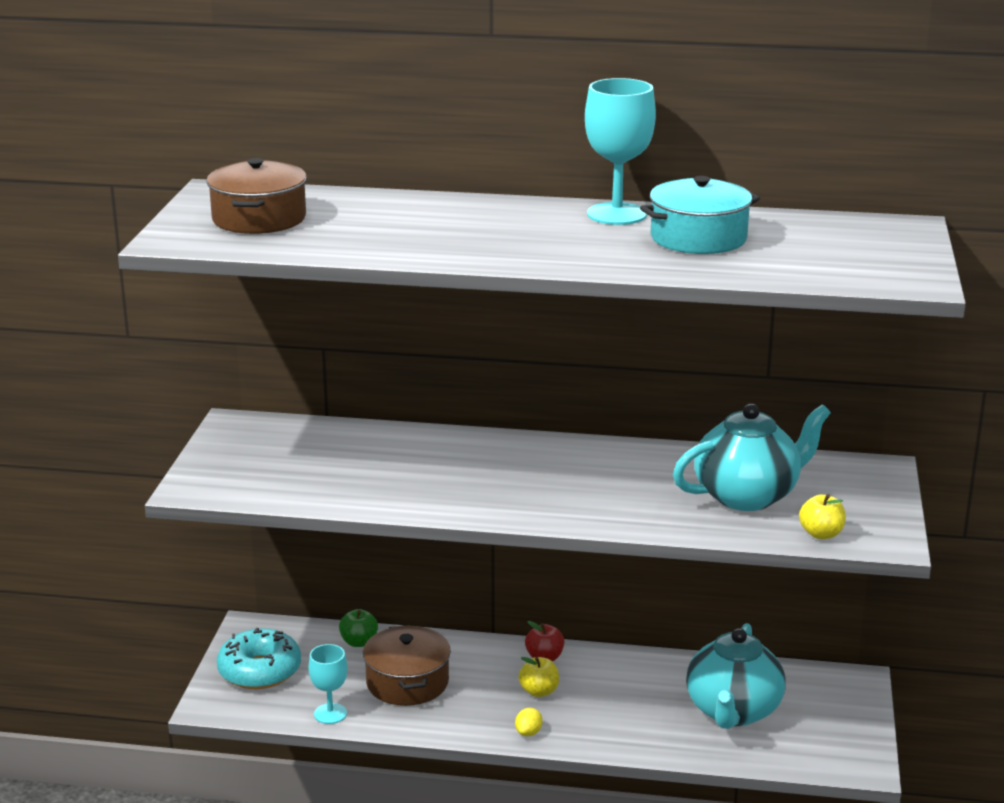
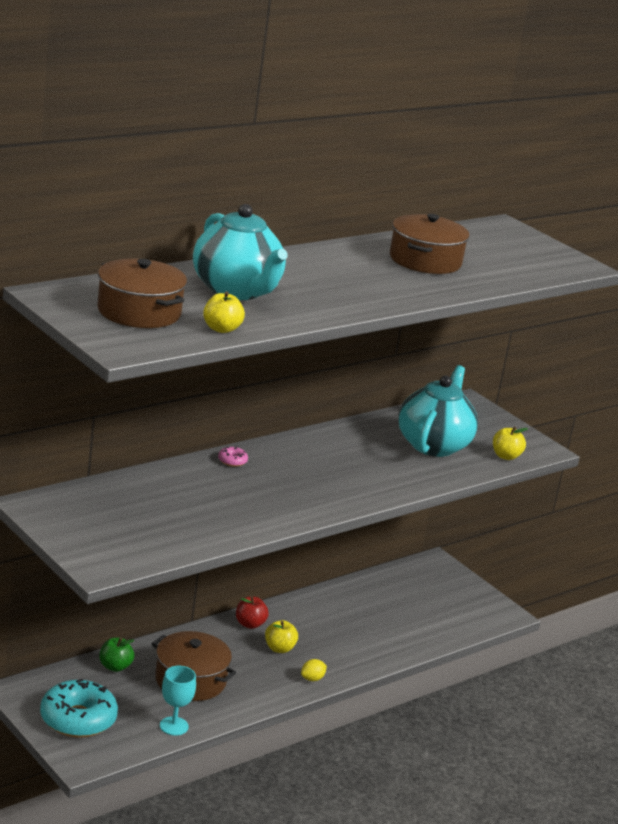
camera: 50 degrees left, 0 degrees up
(302, 247) = (221, 329): none -> yellow apple
(485, 444) = (232, 461): none -> pink donut
(528, 732) = (312, 679): yellow lemon -> yellow lemon turned 75 degrees clockwise
(617, 214) = (346, 252): turquoise goblet -> none
(698, 238) = (425, 261): turquoise pot -> brown pot
(733, 711) = (401, 611): turquoise teapot -> turquoise teapot (237, 291)

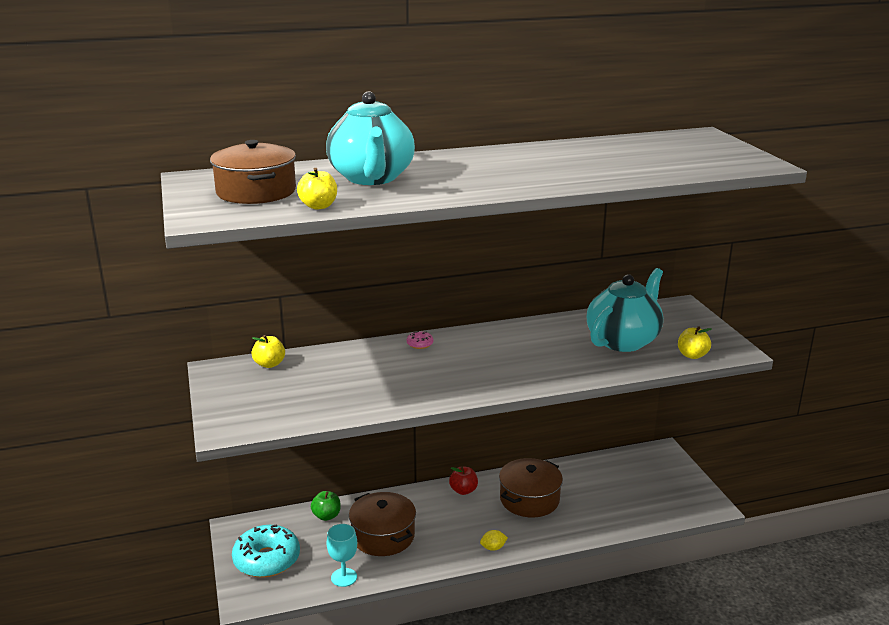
camera: 25 degrees right, 0 degrees up
(279, 648) = (478, 516): yellow apple -> yellow apple (269, 364)
(425, 261) = (591, 159): brown pot -> brown pot (529, 499)

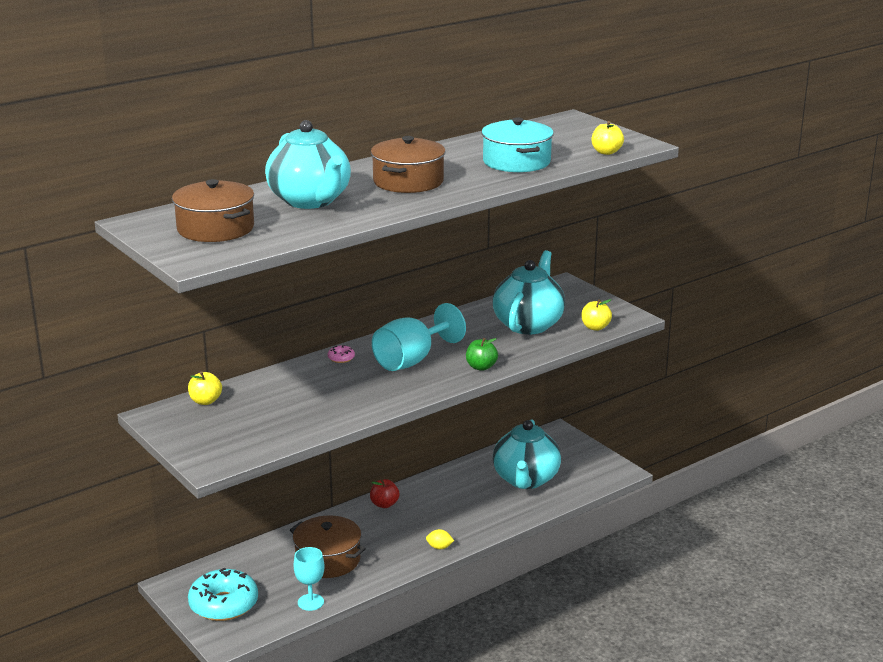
camera: 20 degrees left, 0 degrees up
(318, 206) = (290, 235): yellow apple -> yellow apple (606, 152)
(326, 516) = (260, 554): green apple -> green apple (481, 367)
(485, 358) = (411, 360): none -> turquoise goblet
(493, 548) = (439, 547): yellow lemon -> yellow lemon turned 45 degrees clockwise
(529, 499) = (452, 499): brown pot -> brown pot (408, 181)
(610, 494) = (526, 480): none -> turquoise teapot
(613, 166) = (516, 162): none -> turquoise pot

